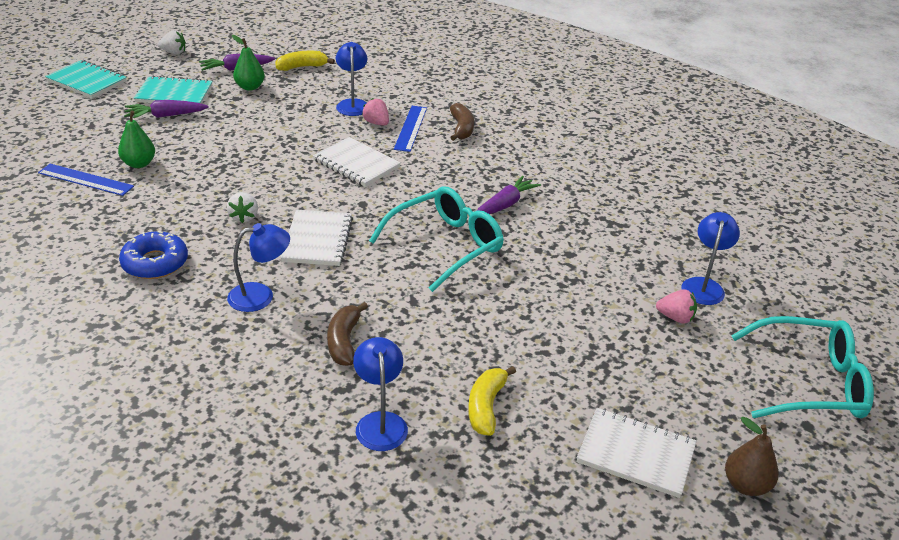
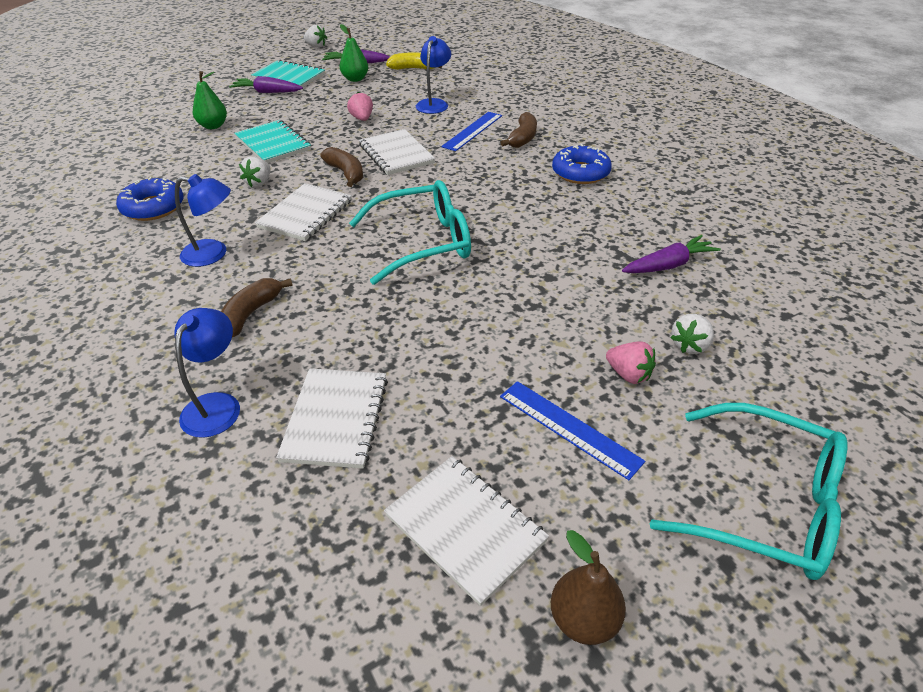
camera: 25 degrees right, 5 degrees up
(85, 180) = (162, 132): blue ruler -> blue ruler (569, 428)
(87, 81) = (230, 59): turquoise notebook -> turquoise notebook (273, 144)
(323, 192) = (346, 173): none -> brown banana
(376, 123) = (443, 122): pink strawberry -> pink strawberry (362, 119)
(486, 407) = (335, 419): yellow banana -> white notebook
(505, 204) = (514, 215): purple carrot -> purple carrot (668, 265)
(533, 155) = (580, 173): none -> blue donut
(704, 285) = (690, 345): blue lamp -> white strawberry

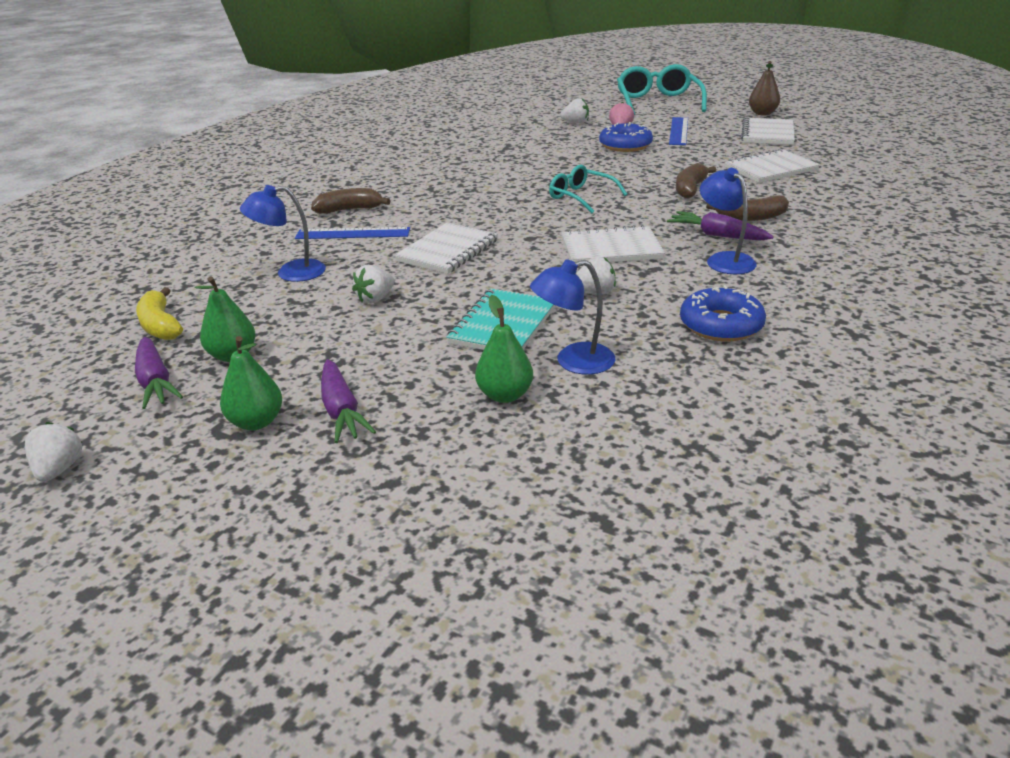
camera: 120 degrees left, 10 degrees down
(217, 405) = (825, 196): blue lamp -> blue lamp (573, 362)
(289, 77) = (256, 422): turquoise notebook -> green pear
(346, 173) = (517, 259): brown banana -> brown banana (690, 189)
(362, 119) = (375, 299): pink strawberry -> white strawberry
(423, 242) = (581, 197): turquoise glasses -> turquoise glasses, size x0.61
(580, 173) = (399, 177): blue donut -> blue donut (625, 145)
(668, 265) = (503, 136): purple carrot -> purple carrot (717, 235)

